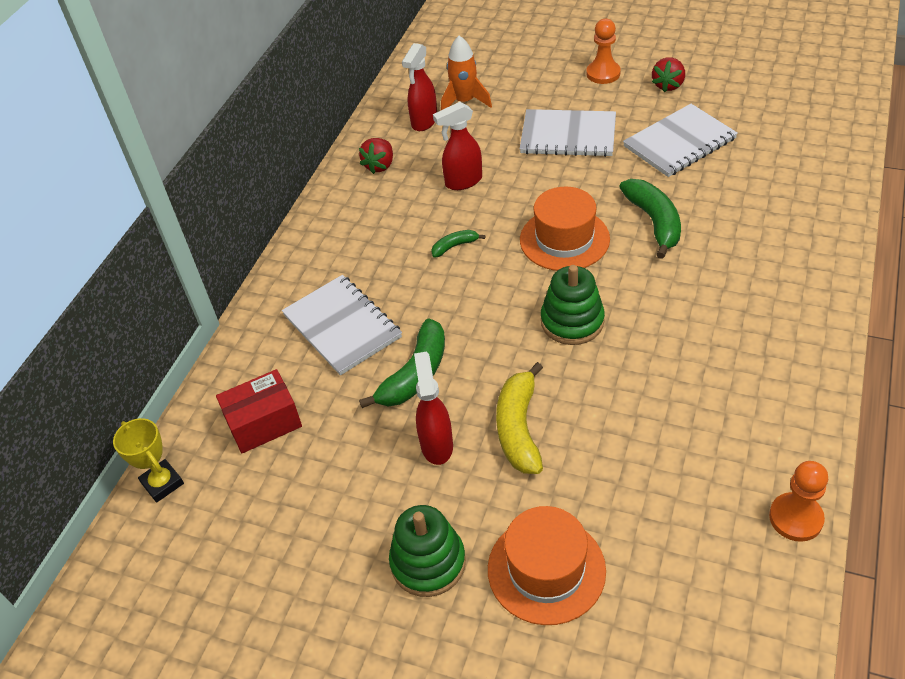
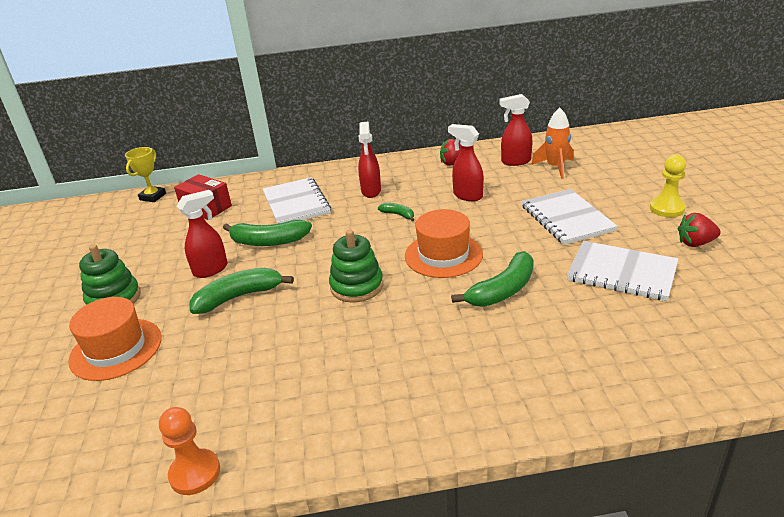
camera: 60 degrees right, 15 degrees down
(342, 326) = (296, 203): white notebook -> white notebook turned 45 degrees counterclockwise
(378, 252) = (371, 191): none -> red spray bottle
(519, 428) = (239, 297): yellow banana -> green banana
(603, 74) = (667, 208): orange pawn -> yellow pawn

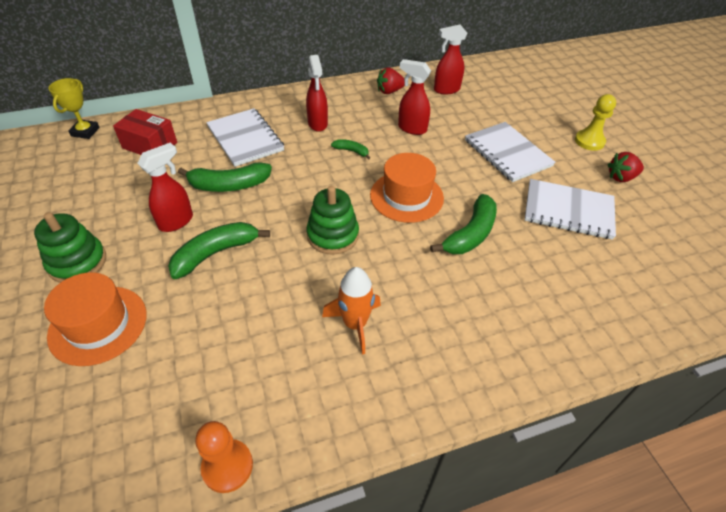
camera: 15 degrees left, 15 degrees up
(555, 167) = (483, 96): orange rocket -> orange rocket (355, 324)

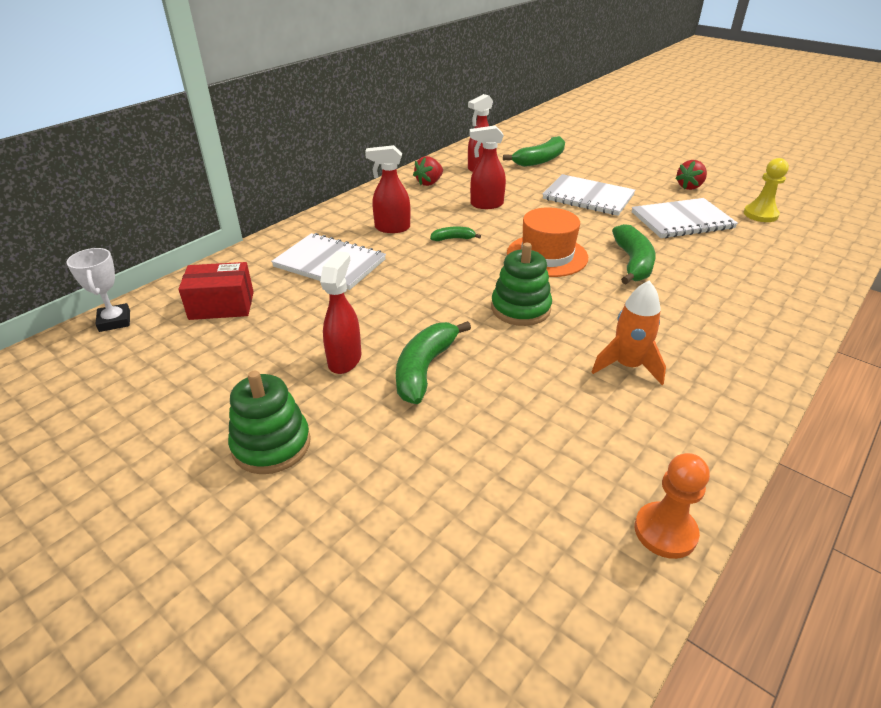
camera: 30 degrees left, 10 degrees down
(85, 132) = (114, 321): yellow trophy -> white trophy
(98, 324) = (374, 488): orange hat -> none
(229, 185) = (363, 308): green banana -> green banana (540, 160)
(317, 124) = (391, 228): red spray bottle -> red spray bottle turned 135 degrees clockwise
(589, 141) = (637, 170): yellow pawn -> yellow pawn (760, 214)

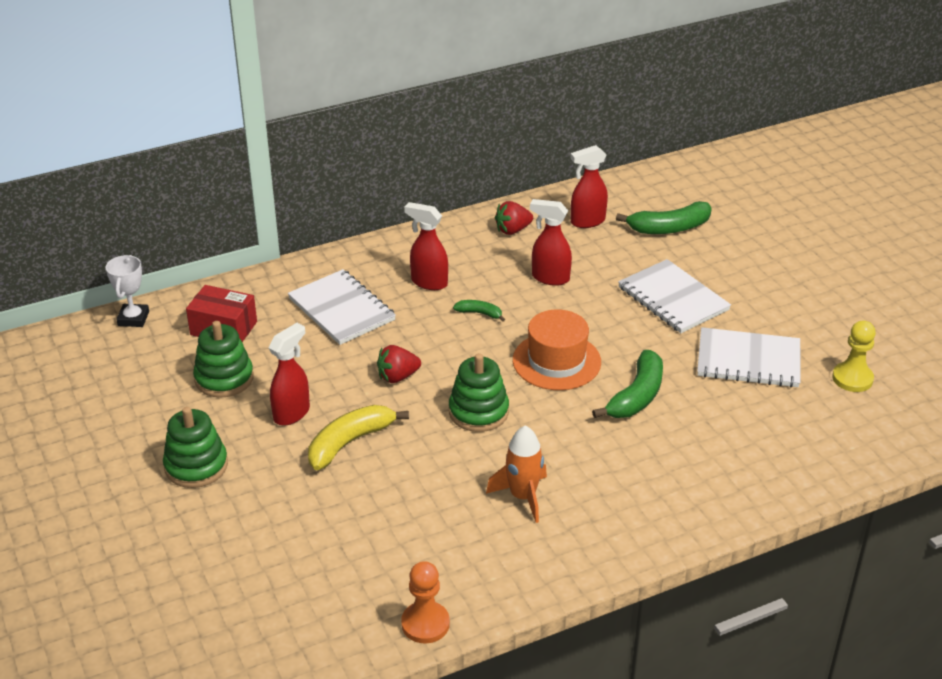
camera: 25 degrees right, 0 degrees up
(250, 348) = (224, 378): none -> green stacking toy
(425, 369) = (350, 442): green banana -> yellow banana
(689, 187) = (811, 316): red strawberry -> red strawberry (397, 377)

